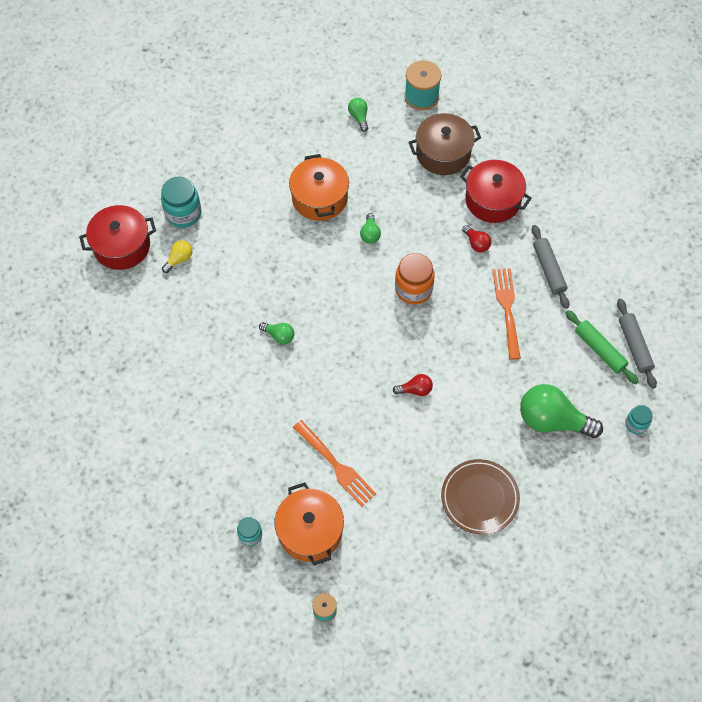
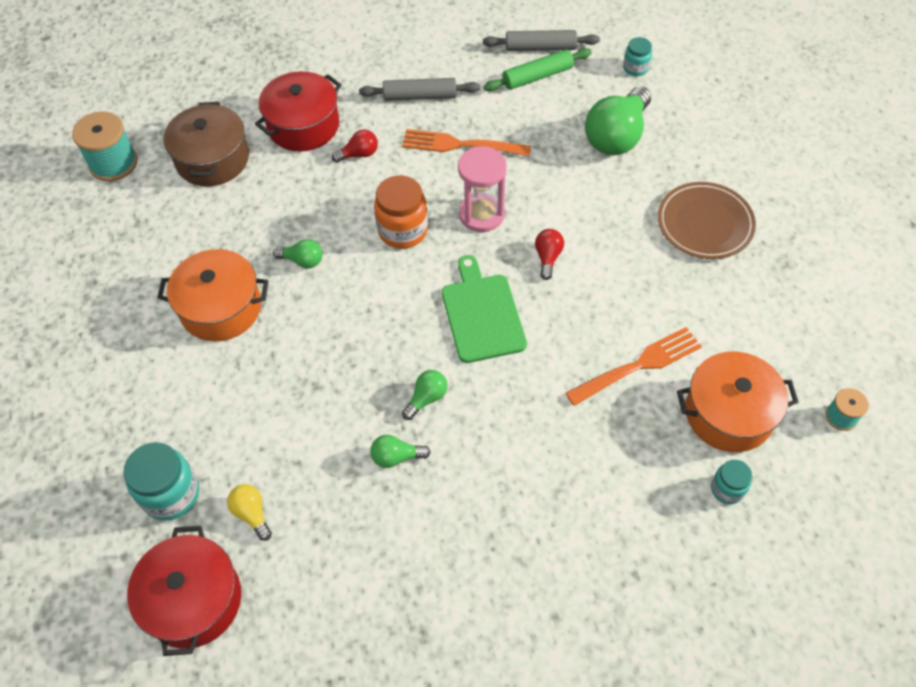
camera: 75 degrees left, 5 degrees down
(354, 356) = (482, 314): none -> green cutting board
(359, 117) = (110, 237): green light bulb -> green light bulb (396, 457)
(443, 337) = (481, 214): none -> pink hourglass

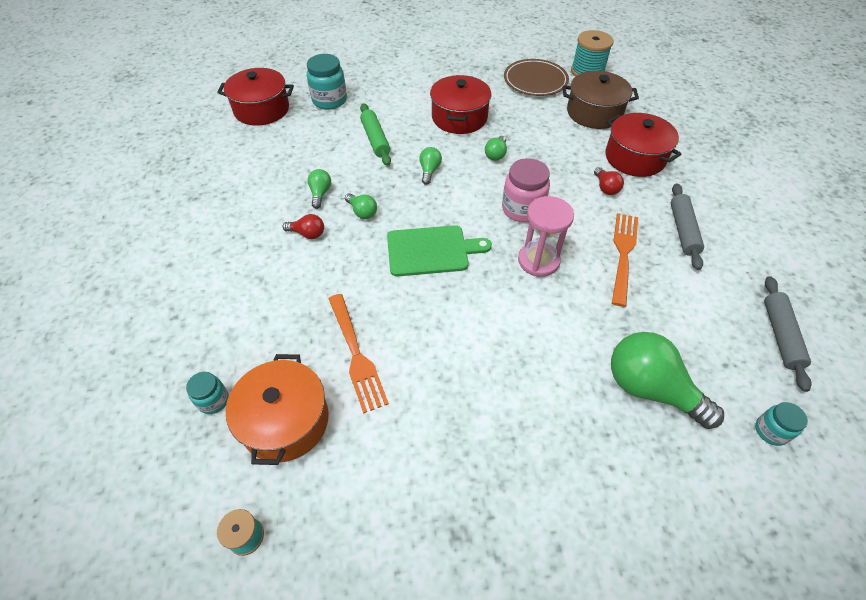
camera: 95 degrees right, 5 degrees down
(221, 308) = (459, 117): orange pot -> red pot
(252, 514) = (305, 130): yellow light bulb -> none
(340, 332) = (429, 171): none -> green light bulb
(403, 230) = (522, 209): orange jar -> pink jar
(537, 76) = (732, 326): green rolling pin -> green rolling pin (375, 139)
(548, 257) = (486, 303): red light bulb -> red light bulb (307, 234)
(705, 223) = (522, 455): brown plate -> brown plate (535, 81)

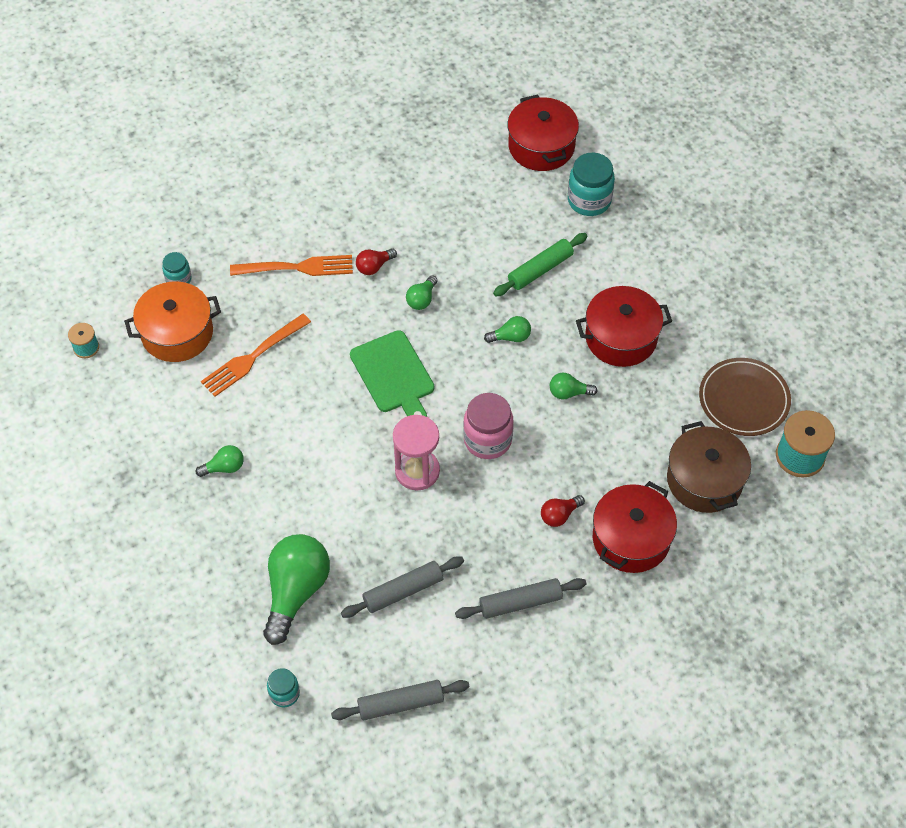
camera: 70 degrees right, 5 degrees up
(307, 234) = (374, 266): red light bulb -> red light bulb turned 60 degrees clockwise
(320, 193) = (433, 254): green light bulb -> green light bulb (224, 467)
(623, 254) = (457, 547): orange fork -> orange fork (296, 268)
(662, 303) = (403, 591): none -> grey rolling pin

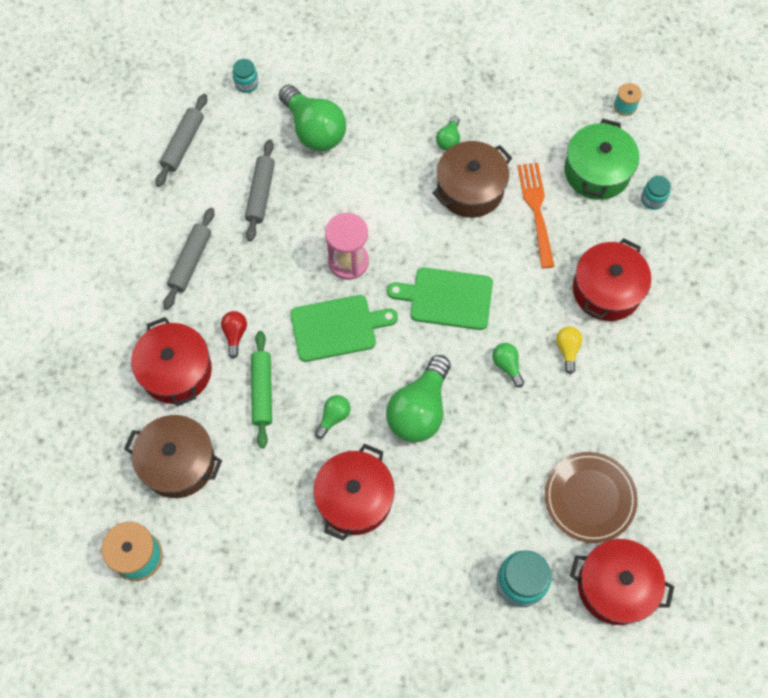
camera: 125 degrees right, 10 degrees up
(177, 333) = (597, 171): orange pot -> green pot
(268, 419) = (470, 189): none -> brown pot
(296, 268) = (606, 290): orange fork -> red pot
(374, 266) = (567, 350): red light bulb -> yellow light bulb
(487, 440) = (337, 327): pink jar -> green cutting board
(510, 337) = (419, 409): green light bulb -> green light bulb, size x2.12
(540, 270) = (471, 482): green rolling pin -> green rolling pin (262, 391)
(744, 399) = (221, 553): brown plate -> brown plate (589, 498)

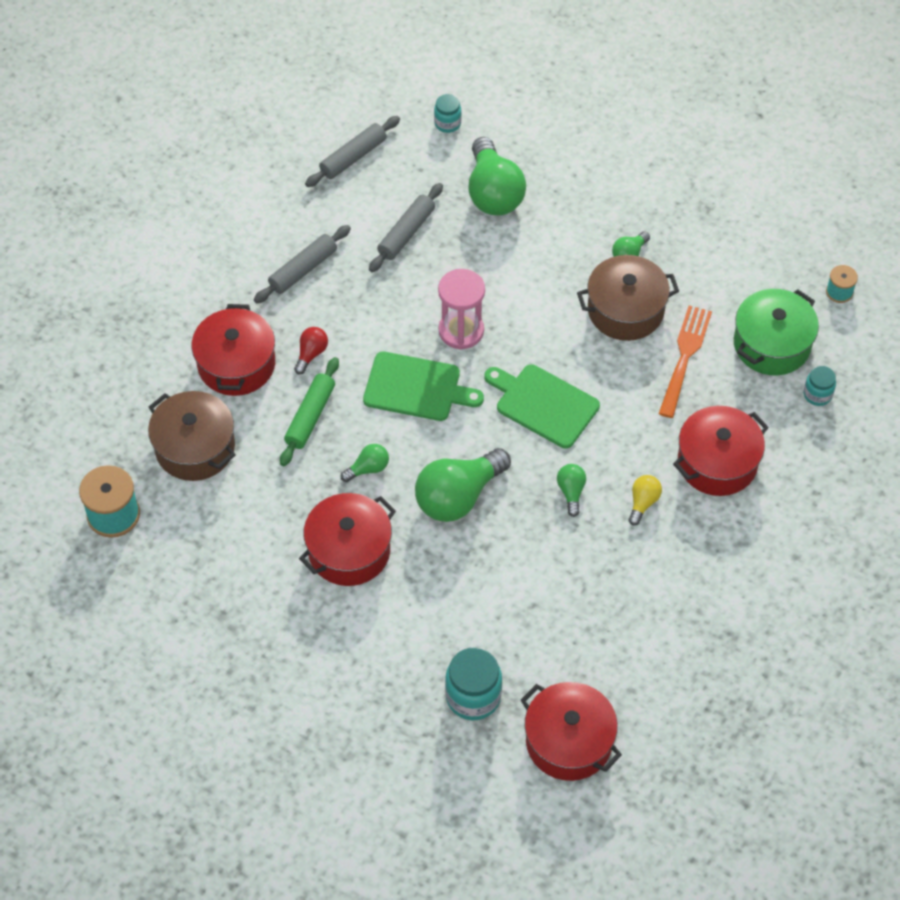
camera: 25 degrees right, 10 degrees down
(589, 498) = (588, 650): brown plate -> none

